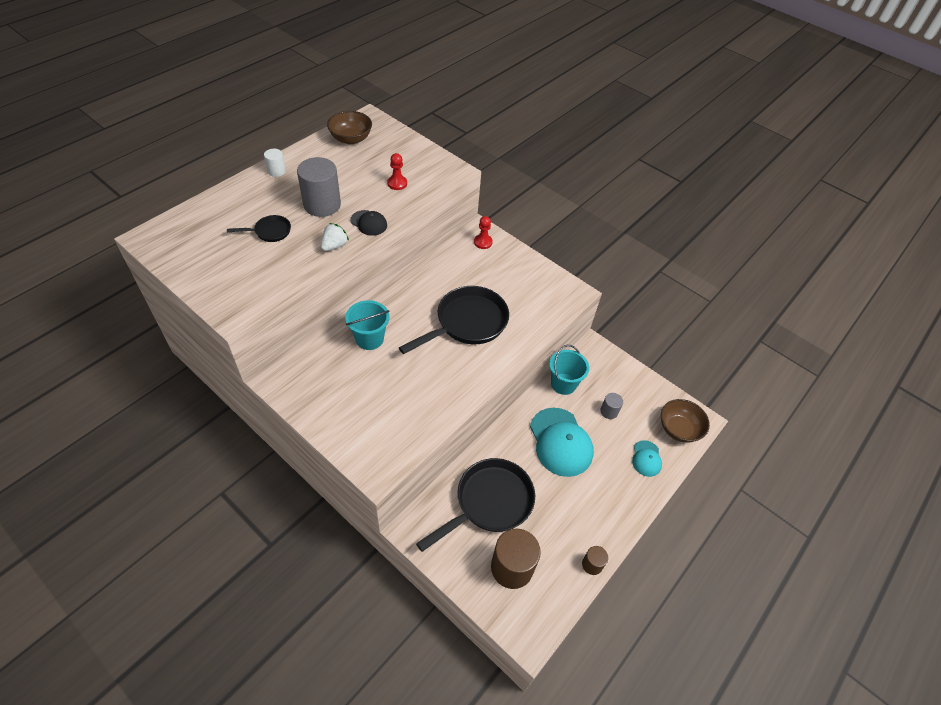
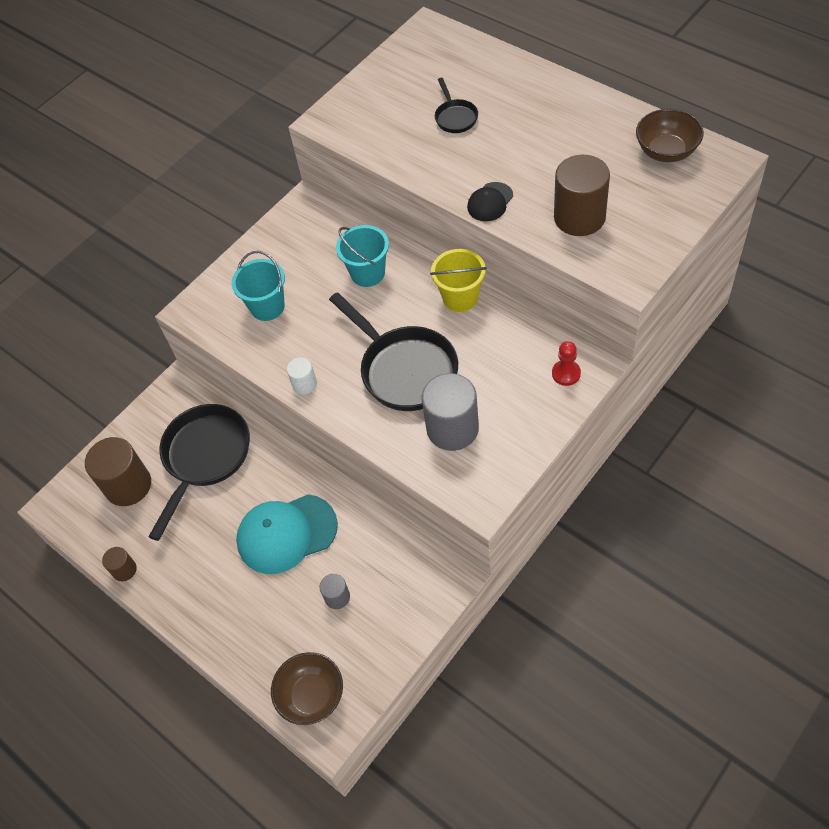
camera: 100 degrees right, 5 degrees up
(276, 171) = (570, 96): white cylinder -> white cylinder (304, 384)
(322, 205) = (515, 151): grey cylinder -> grey cylinder (452, 428)
(334, 246) = (441, 178): white strawberry -> none
(397, 183) = (579, 217): red pawn -> brown cylinder
(408, 286) = (460, 298): none -> yellow bucket
(489, 503) = (205, 457): black pan -> black pan turned 120 degrees counterclockwise
(563, 384) = (380, 536): turquoise bucket -> turquoise bucket (267, 307)
(646, 458) = (263, 644): turquoise cap -> none

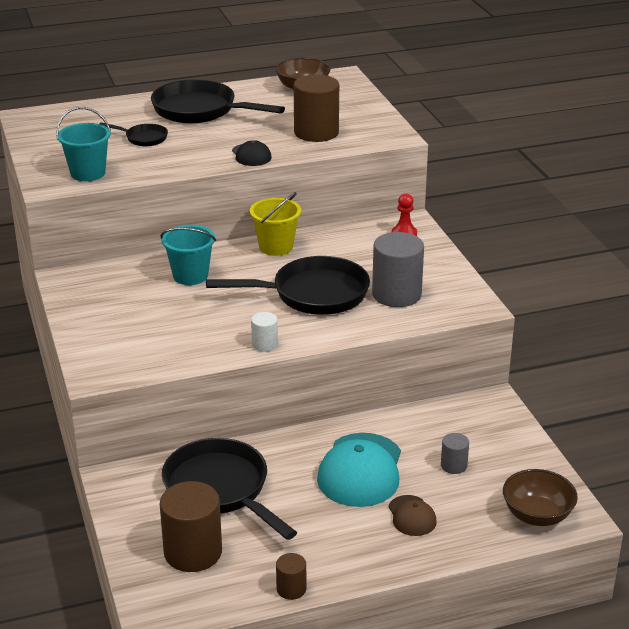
camera: 65 degrees left, 25 degrees down
(253, 602) = (412, 516): none -> brown cap
(267, 307) = (153, 334): turquoise bucket -> turquoise bucket (88, 173)
(544, 115) = (200, 110): none -> black pan

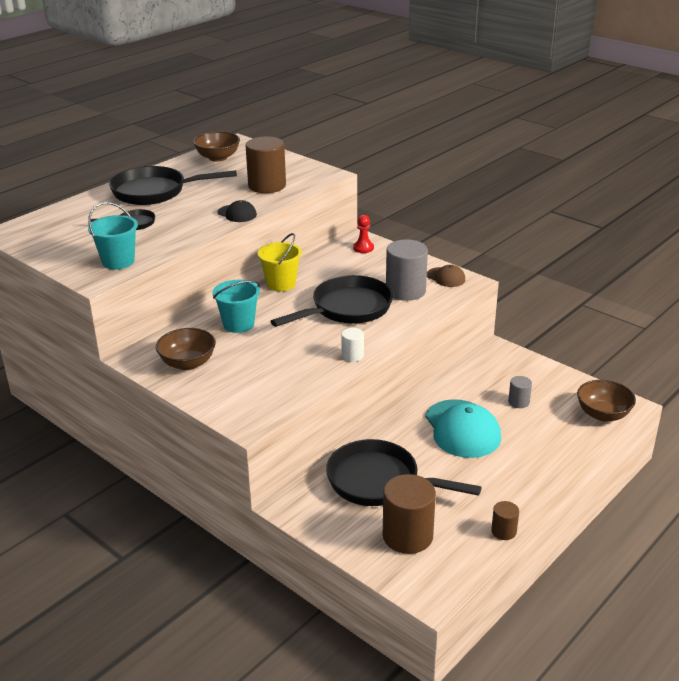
camera: 30 degrees left, 0 degrees up
(104, 298) = (188, 363): none -> brown bowl
(412, 516) = (528, 446): brown cap -> brown cap (446, 277)

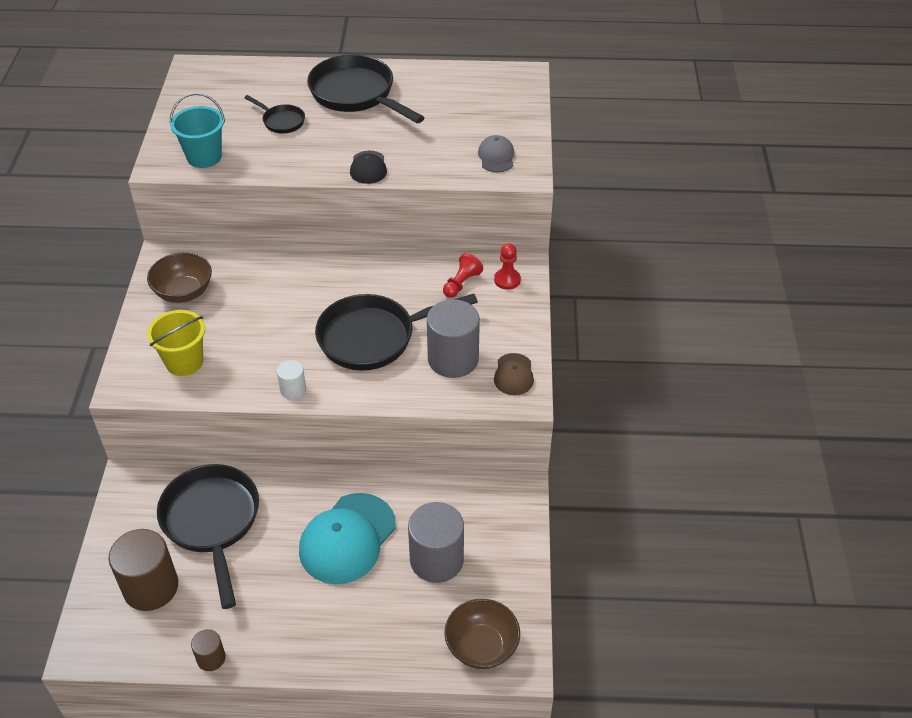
camera: 50 degrees right, 15 degrees up
(218, 157) = (474, 84): brown bowl -> none
(238, 324) = (275, 283): turquoise bucket -> none
(267, 186) = (450, 150): brown cylinder -> none
(281, 284) = (374, 266): yellow bucket -> yellow bucket (184, 362)
(297, 176) = (496, 156): none -> grey cap
(344, 262) = (461, 283): none -> red pawn
(347, 309) = (373, 337): black pan -> black pan turned 150 degrees clockwise
(518, 402) = (436, 560): grey cylinder -> grey cylinder, size x2.01

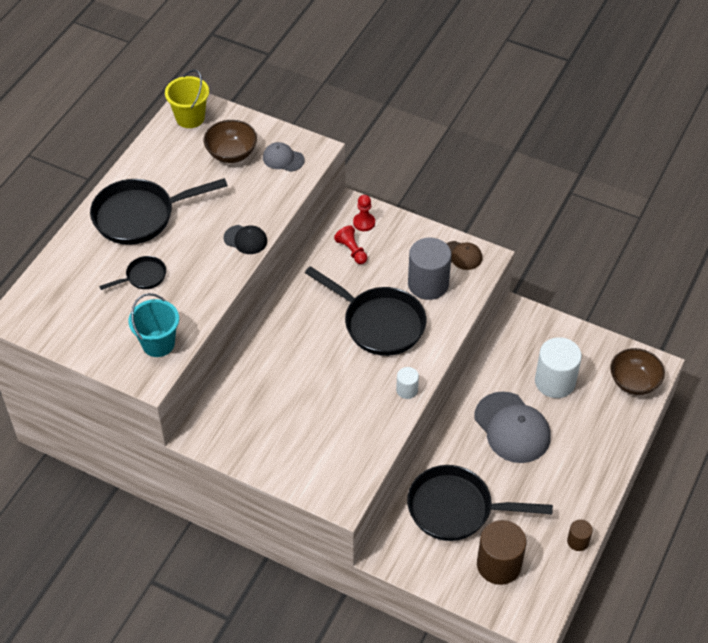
camera: 65 degrees left, 5 degrees up
(184, 292) = (253, 433): brown bowl -> brown bowl (231, 153)
(184, 362) = (338, 453): yellow bucket -> yellow bucket (190, 118)
(347, 538) = (512, 428): turquoise cap -> grey cap
(373, 337) = (379, 323): black pan -> black pan turned 60 degrees counterclockwise
(436, 560) = (555, 382): grey cylinder -> white cylinder

